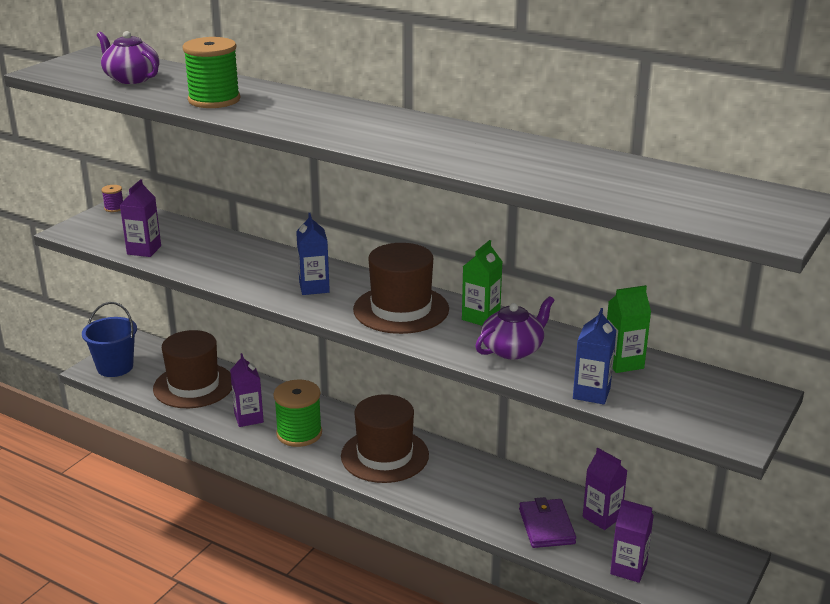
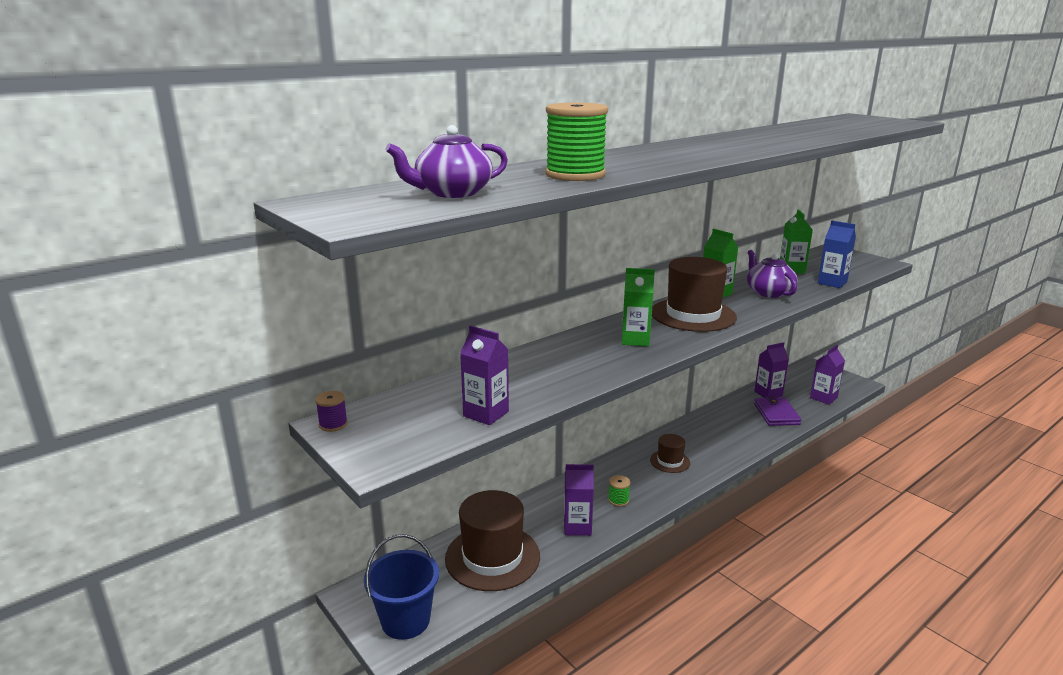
camera: 70 degrees left, 5 degrees down
(299, 433) = (618, 500): green spool -> green spool, size x0.46
(314, 287) = (635, 340): blue carton -> green carton
(384, 455) = (670, 461): brown hat -> brown hat, size x0.51
(546, 526) = (776, 414): purple wallet -> purple wallet turned 75 degrees clockwise

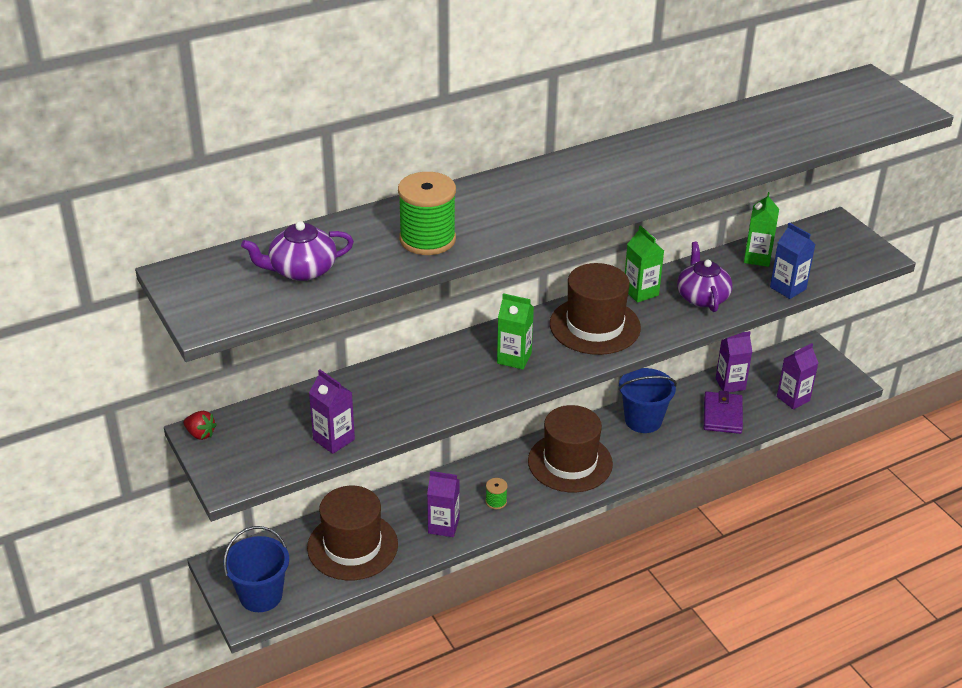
camera: 10 degrees right, 15 degrees up
(333, 424) = (200, 434): purple spool -> red strawberry
(670, 461) = (570, 462): brown hat -> brown hat, size x1.97
(714, 424) = (643, 420): none -> blue bucket

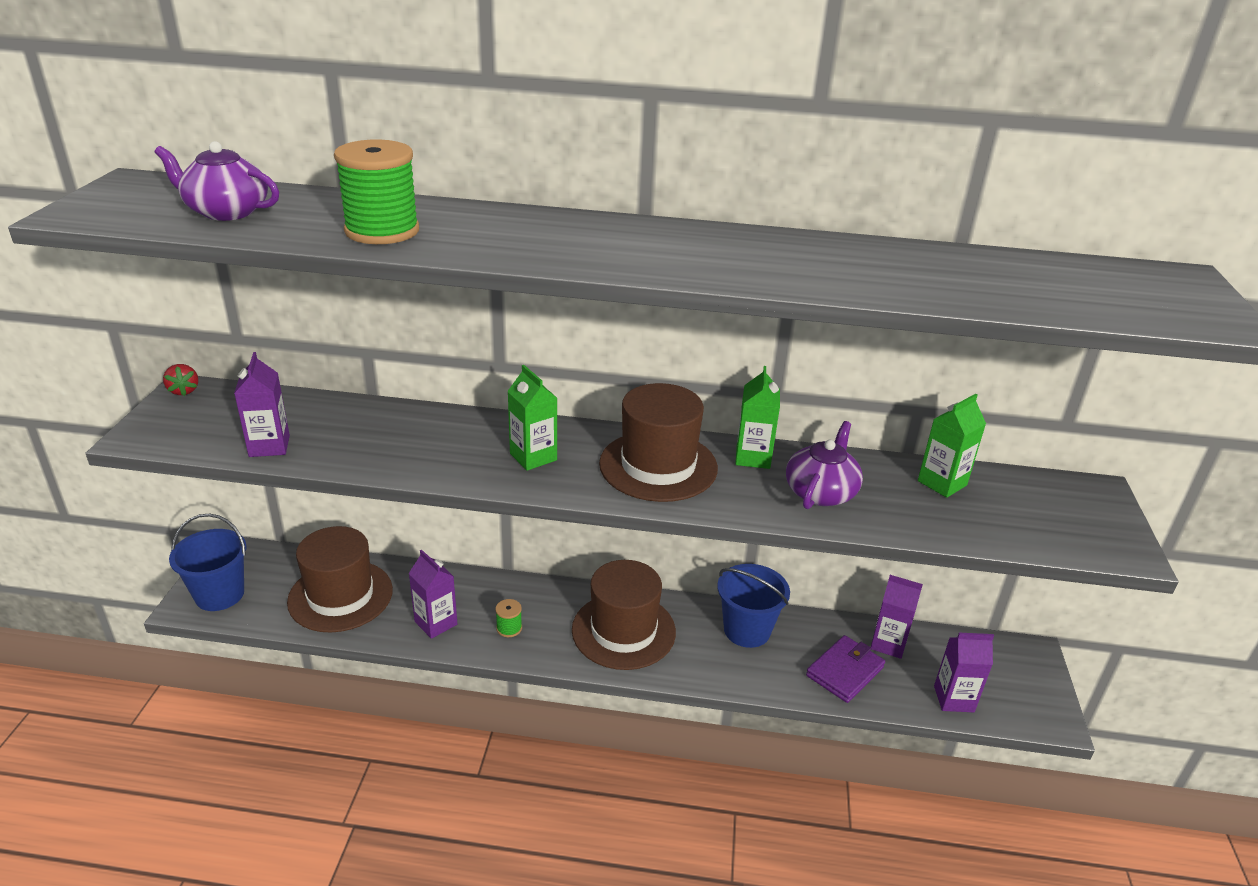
camera: 35 degrees right, 5 degrees down
(788, 288) = (946, 530): blue carton -> none

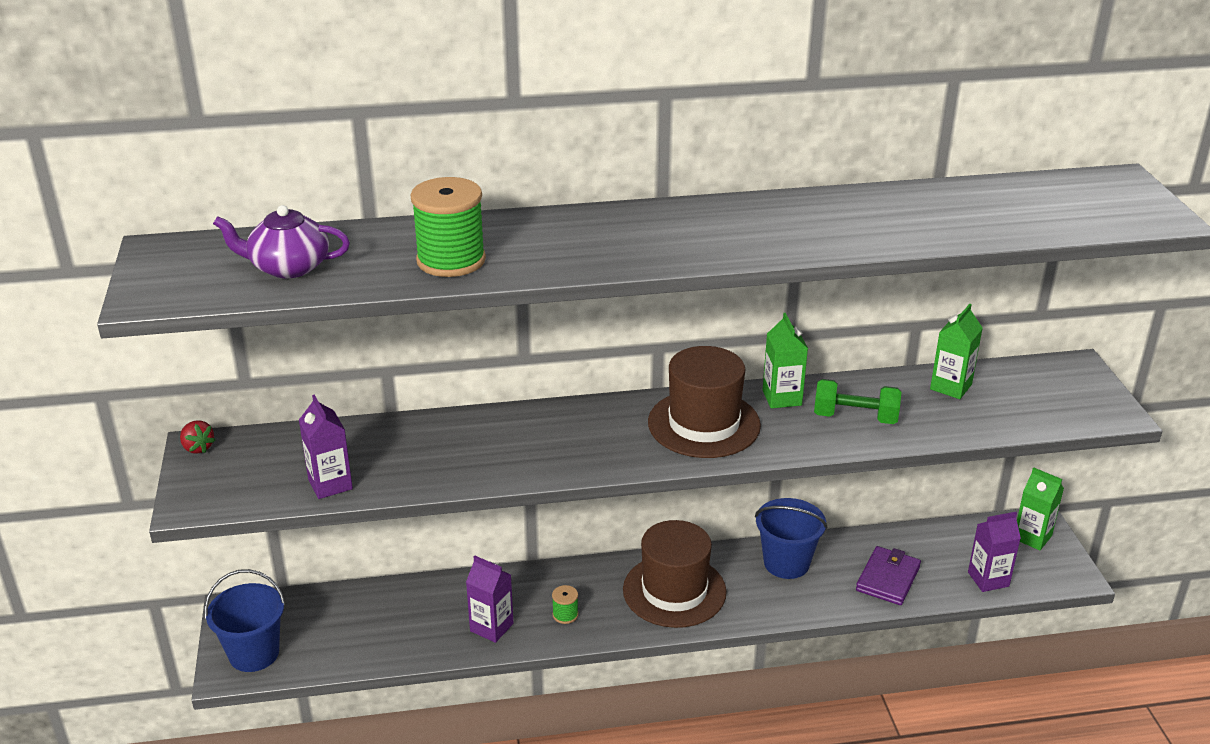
camera: 15 degrees left, 0 degrees up
(340, 596) = (380, 624): brown hat -> none
(533, 457) = (587, 440): green carton -> green carton (1032, 537)
(821, 492) = (855, 417): purple teapot -> green dumbbell
(888, 643) = (915, 545): purple carton -> none

